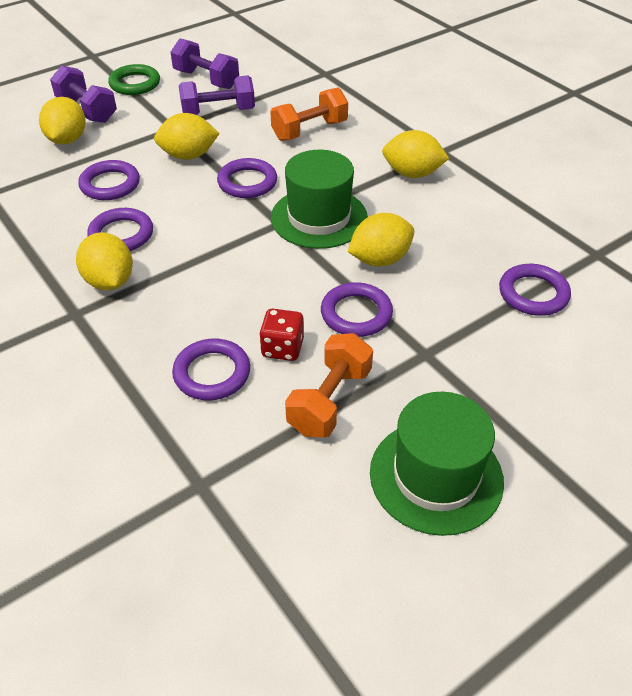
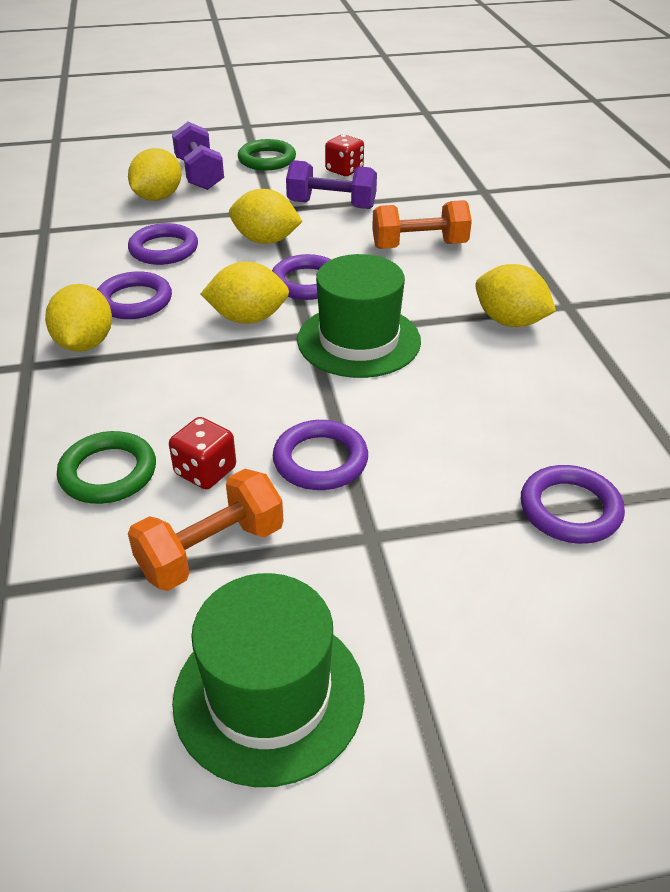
camera: 25 degrees right, 5 degrees down
(206, 79) = (344, 170): purple dumbbell -> red dice
(212, 373) = (108, 473): purple ring -> green ring
(380, 259) = (396, 407): yellow lemon -> yellow lemon (248, 318)

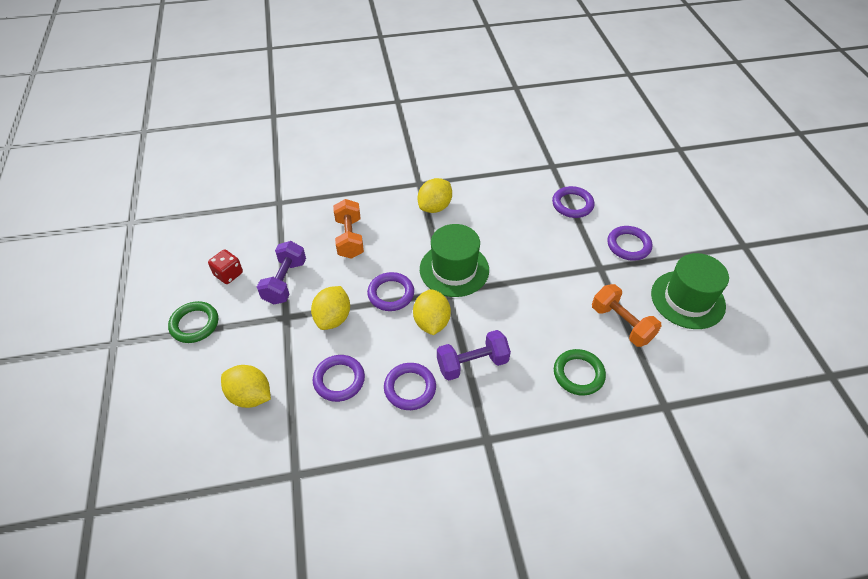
camera: 90 degrees left, 10 degrees up
(85, 344) = (461, 409): yellow lemon -> none
(199, 174) = (211, 370): purple dumbbell -> purple dumbbell (472, 363)
(205, 471) = (570, 331): red dice -> none
(320, 460) = (555, 285): purple ring -> purple ring (628, 245)

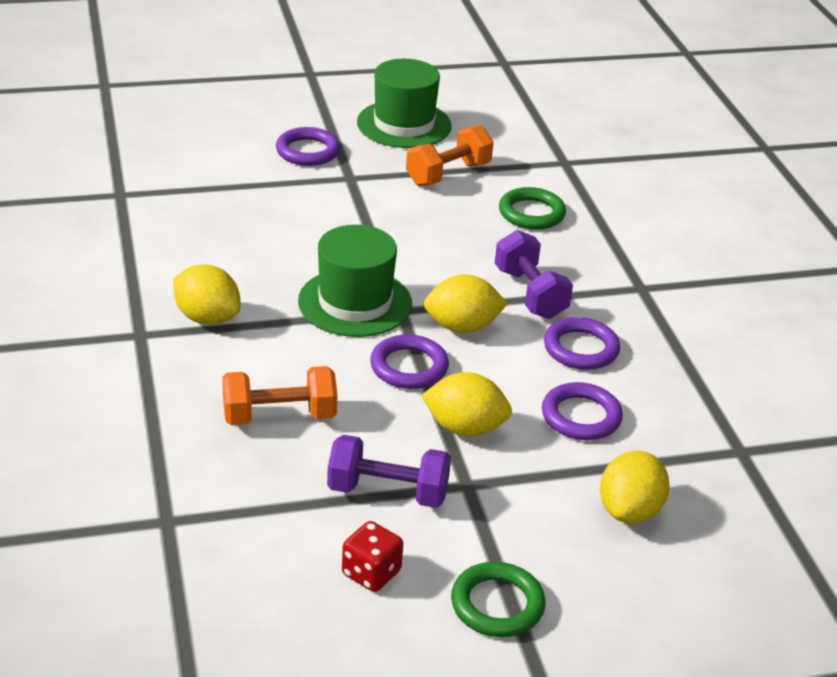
camera: 95 degrees left, 15 degrees down
(572, 204) = (218, 186): purple ring -> none

